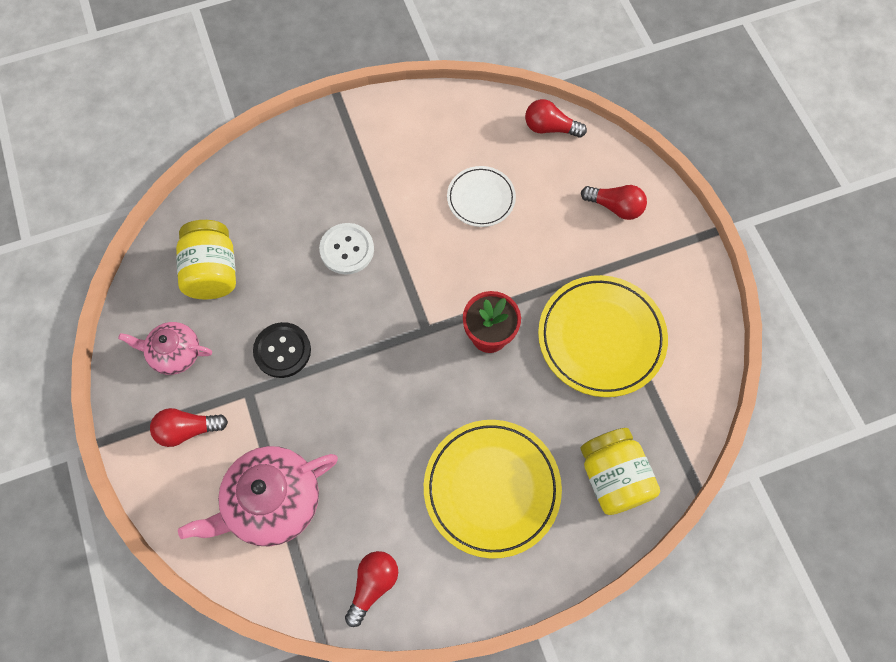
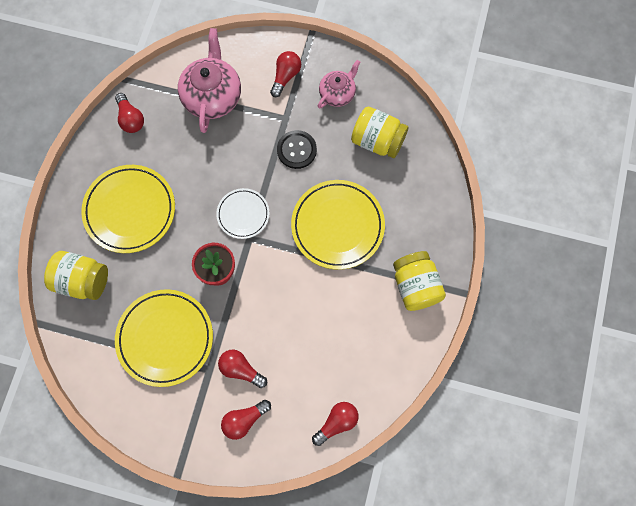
camera: 125 degrees right, 5 degrees up
(347, 249) = (337, 226): white button -> yellow plate
(361, 139) = (415, 286): none -> yellow jar
(481, 198) = (315, 334): white plate -> white plate (243, 214)
(571, 242) = (241, 369): none -> red light bulb

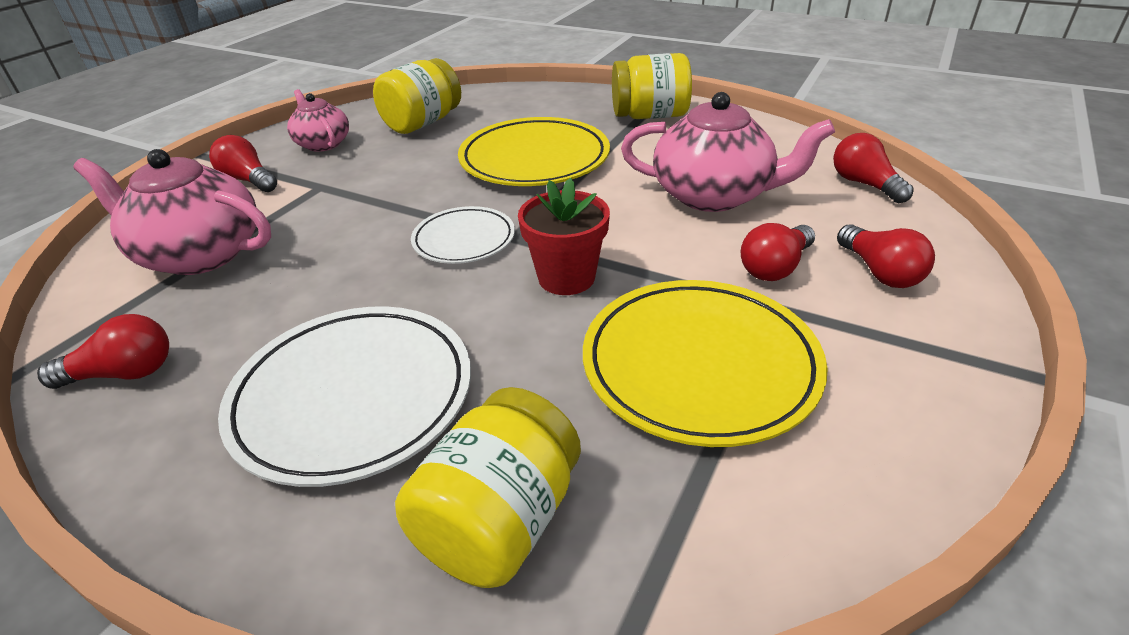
camera: 75 degrees left, 35 degrees down
(130, 210) = (353, 397): yellow plate -> white plate
(296, 150) = (384, 181): black button -> none
(309, 336) = (714, 195): none -> pink teapot

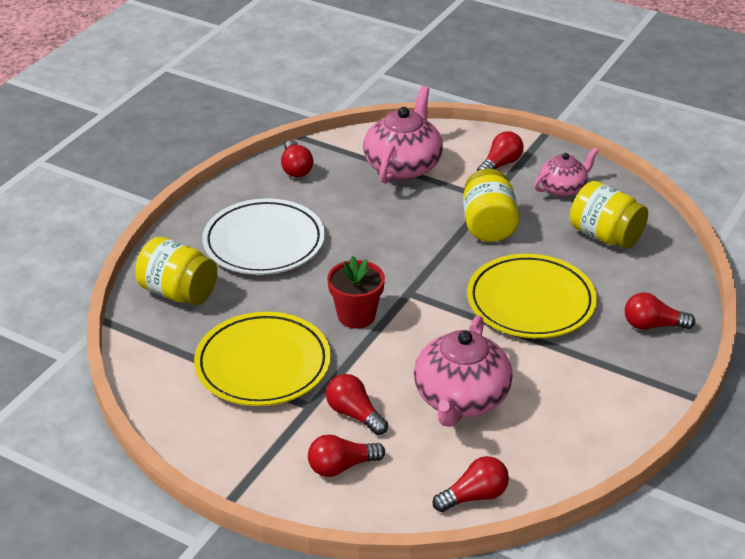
camera: 90 degrees right, 0 degrees up
(464, 240) = (407, 270): white plate -> none
(570, 105) = (653, 325): none -> red light bulb
(650, 116) = (626, 378): yellow jar -> yellow jar (488, 226)

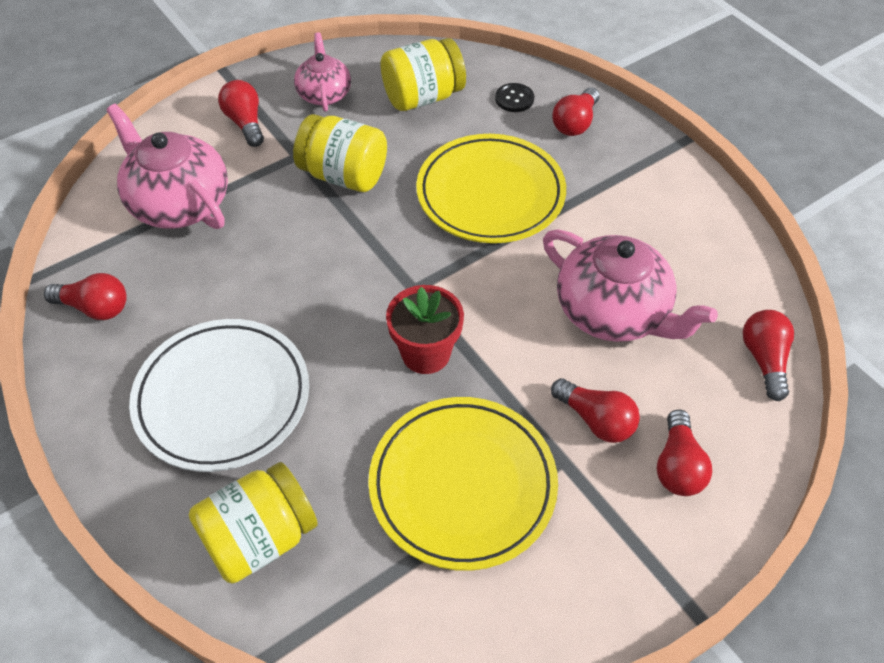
camera: 65 degrees left, 15 degrees up
(354, 414) = (596, 420): red light bulb -> red light bulb turned 120 degrees counterclockwise
(650, 284) = (514, 99): none -> black button

